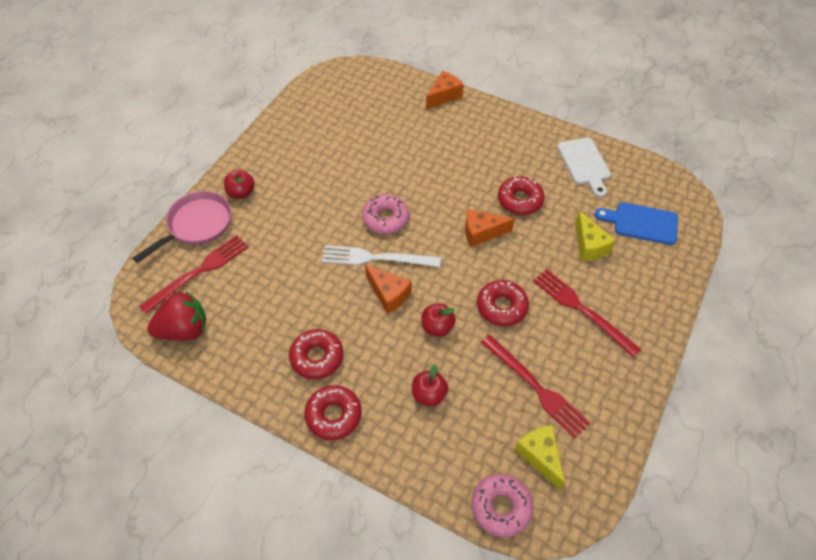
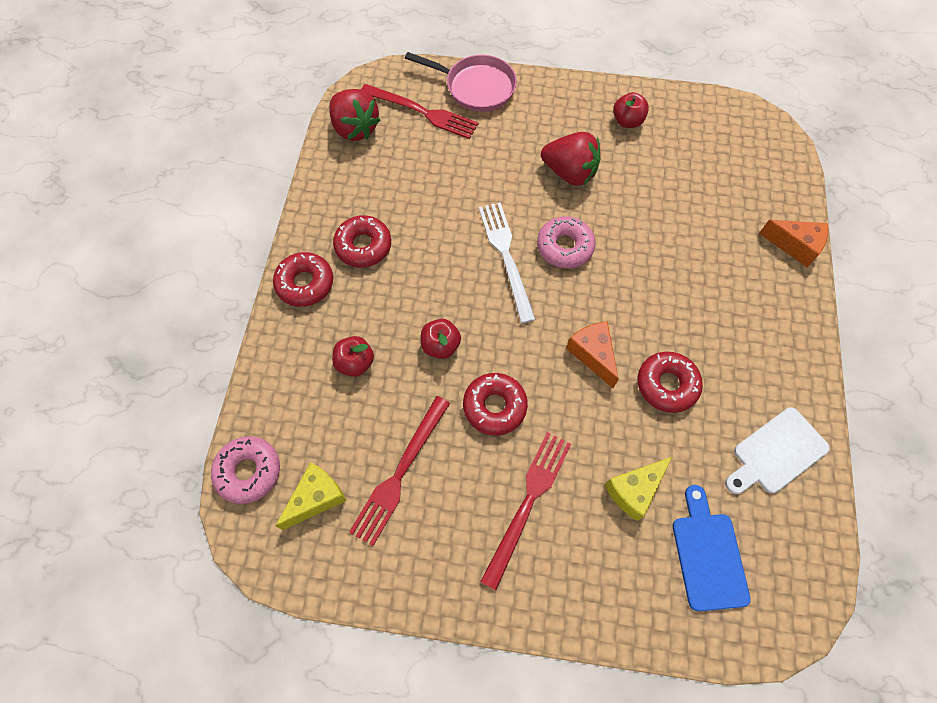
camera: 70 degrees right, 10 degrees up
(241, 193) = (533, 105): red apple -> red apple (627, 121)
(320, 192) = (569, 173): none -> red strawberry
(389, 294) = (464, 284): orange cheese -> none

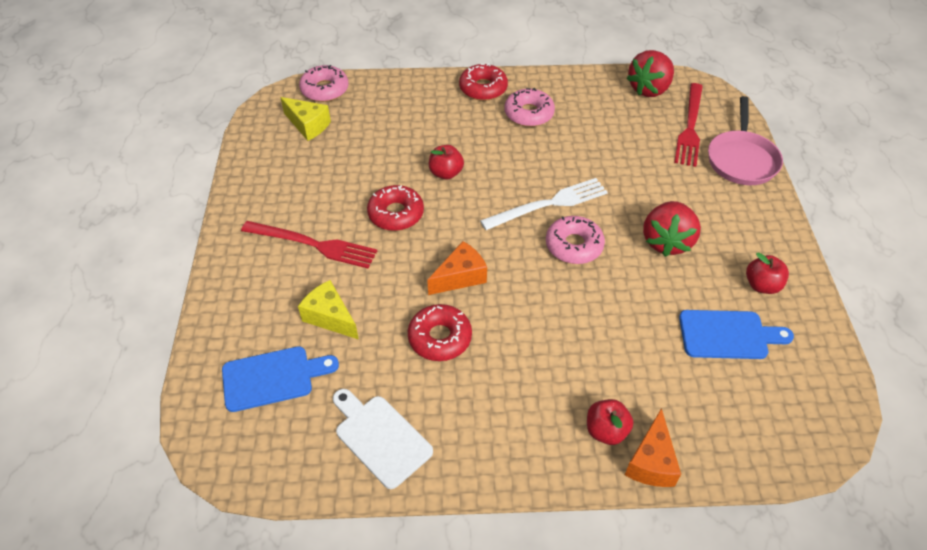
camera: 80 degrees right, 15 degrees down
(355, 363) = (419, 127): red apple -> red apple (606, 430)
(363, 246) = (529, 114): red donut -> pink donut
(400, 473) = (331, 165): red fork -> none
(677, 160) = (728, 335): none -> blue cutting board

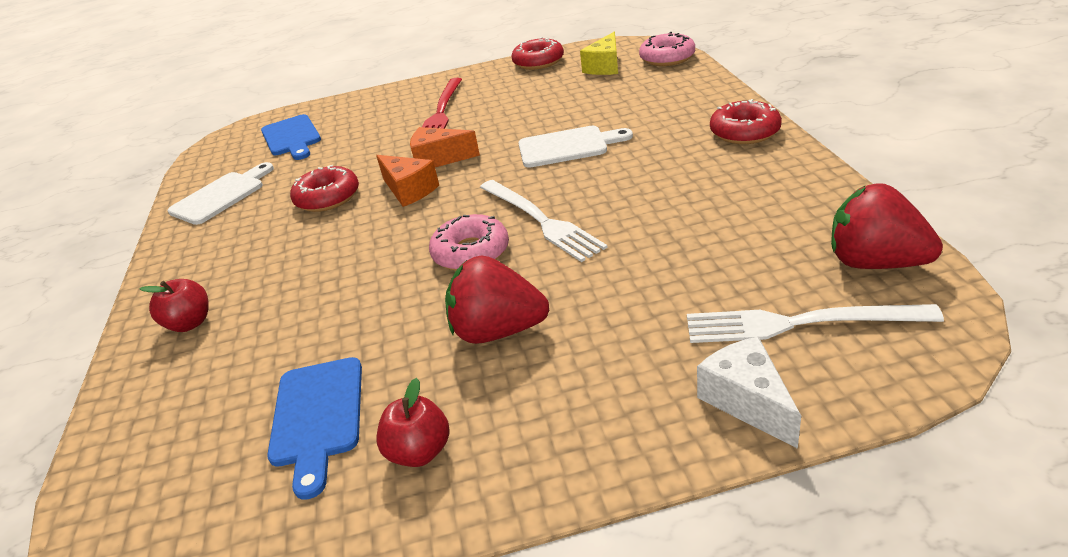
camera: 85 degrees right, 15 degrees down
(330, 317) = (354, 142): yellow cheese -> none
(396, 214) = (493, 137): red donut -> red donut (538, 62)
(446, 173) = (568, 146): red apple -> white cutting board
(529, 114) = (716, 172): pink donut -> none
(651, 462) = (139, 364): orange cheese -> orange cheese (439, 159)
(690, 127) = (799, 323): red fork -> white fork
(741, 159) = (747, 401): pink pan -> white cheese

